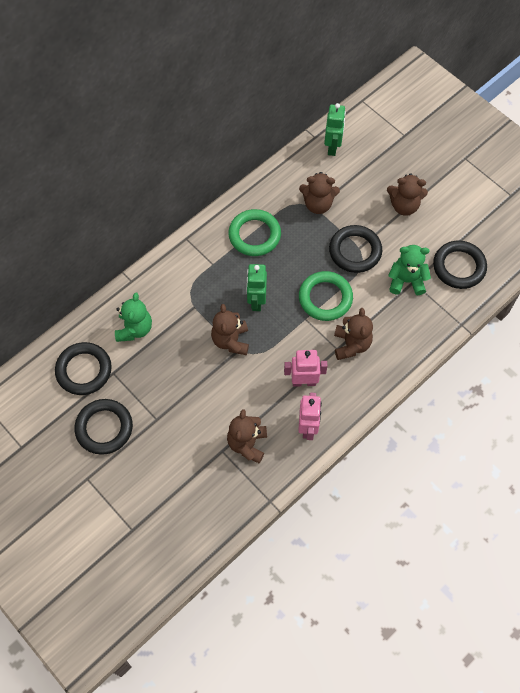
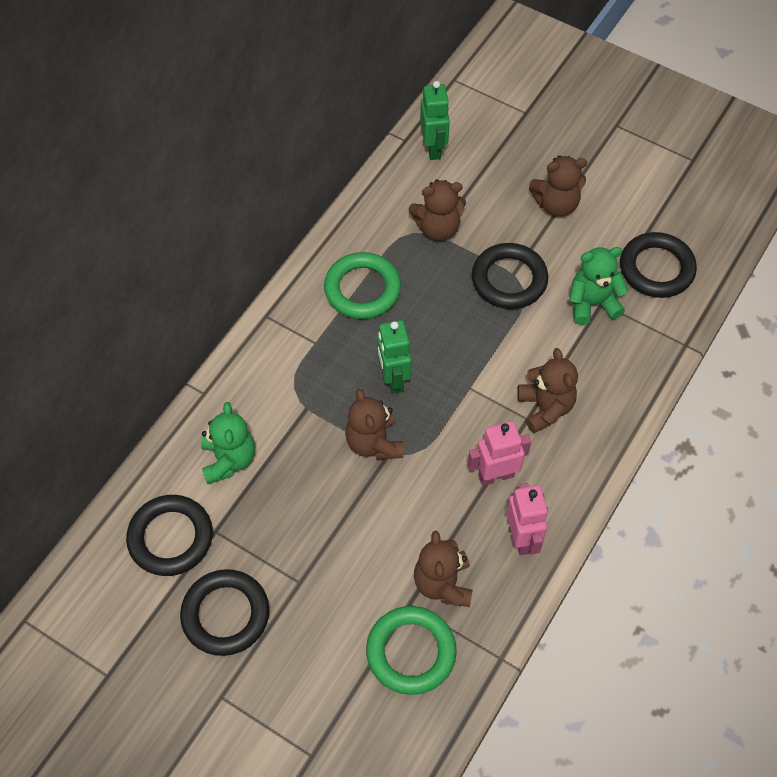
camera: 15 degrees left, 5 degrees down
(325, 298) = (488, 352): green ring -> green ring (411, 652)

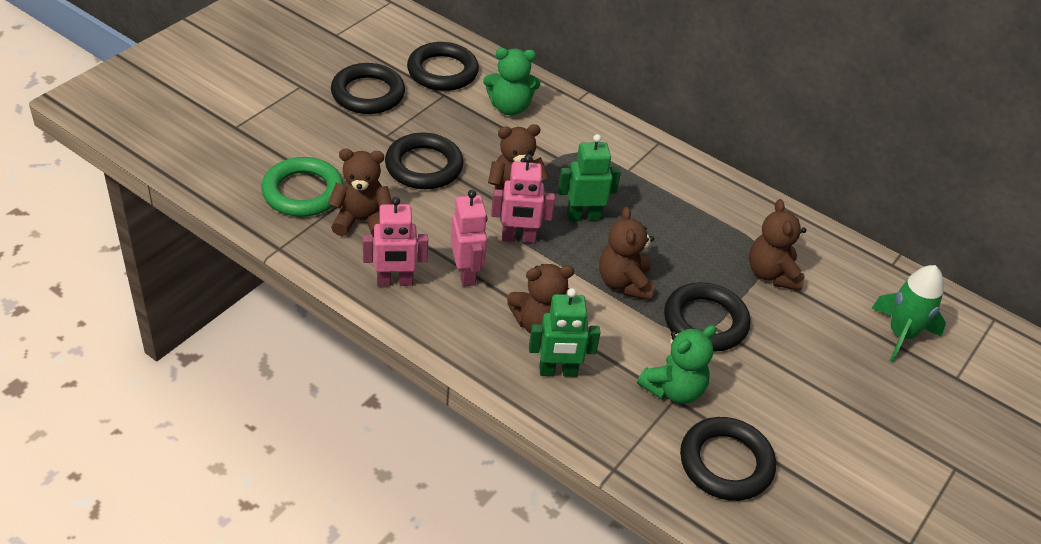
camera: 90 degrees right, 15 degrees down
(345, 535) = (424, 166): none -> black ring
(362, 289) = (690, 208): green ring -> none
(433, 148) = (884, 286): green robot -> green robot (558, 371)
(436, 434) = (518, 238): none -> pink robot
(488, 143) = (901, 334): none -> green rocket
(556, 204) = (816, 382): brown teddy bear -> brown teddy bear (624, 283)
(592, 303) = (673, 389): green teddy bear -> green teddy bear turned 60 degrees clockwise

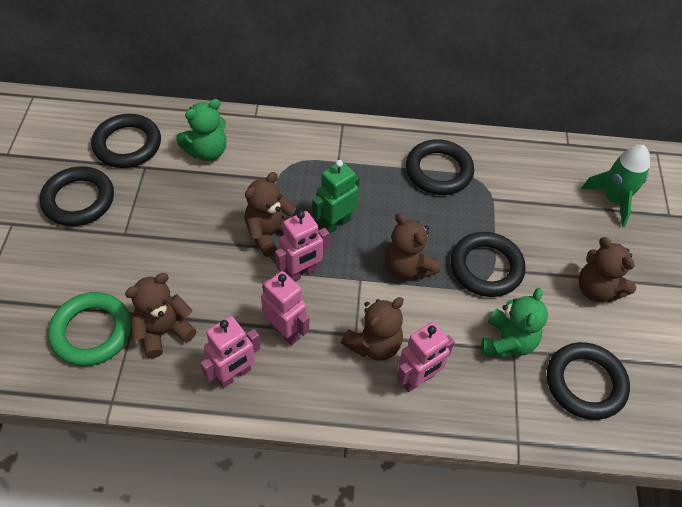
camera: 30 degrees left, 10 degrees up
(424, 166) = (177, 246): black ring -> black ring (438, 171)
(558, 371) = (418, 379): green robot -> pink robot
(772, 274) = (500, 198): brown teddy bear -> brown teddy bear (597, 289)

